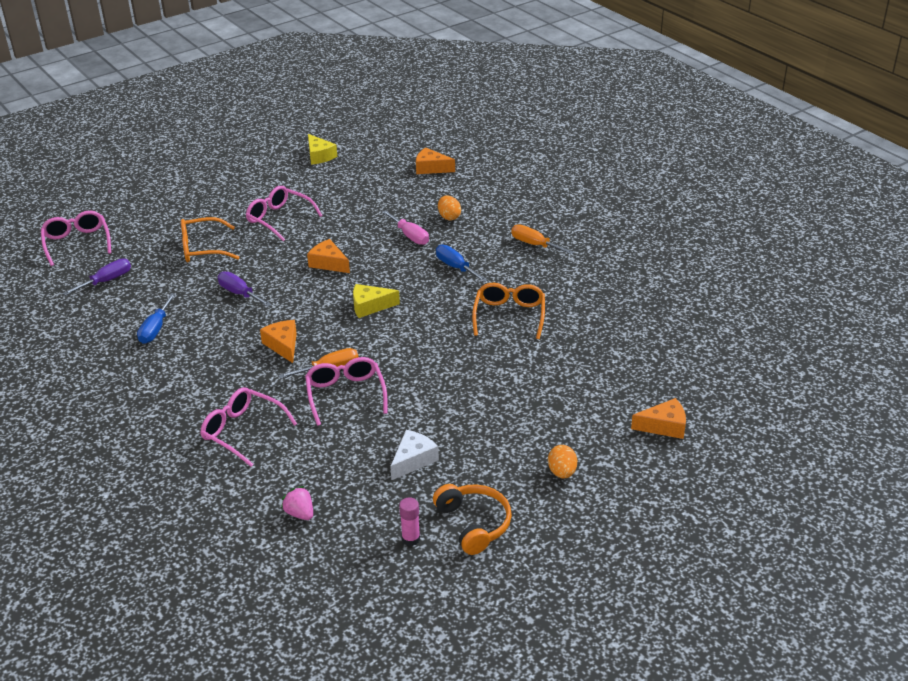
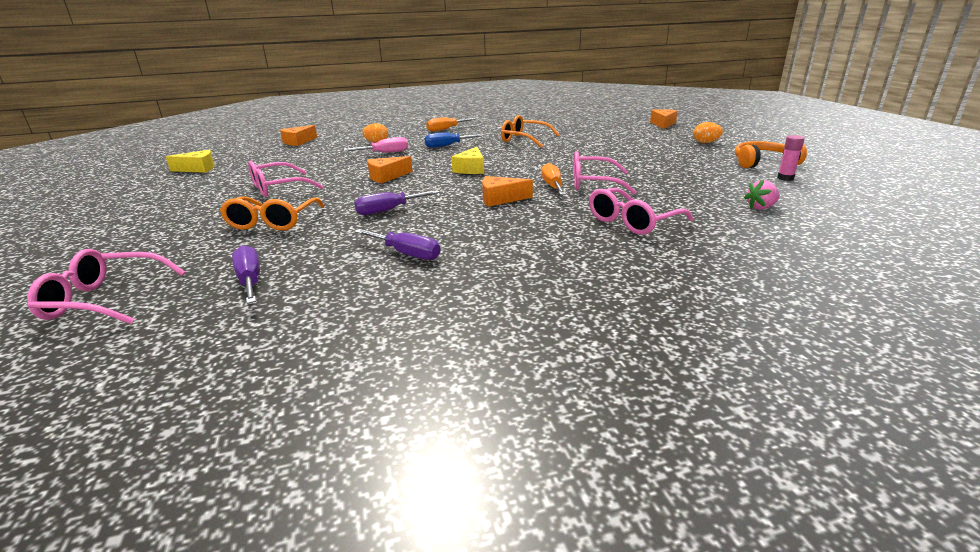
camera: 70 degrees left, 10 degrees down
(155, 329) = (406, 254): blue screwdriver -> purple screwdriver
(413, 460) = (688, 171): white cheese -> none

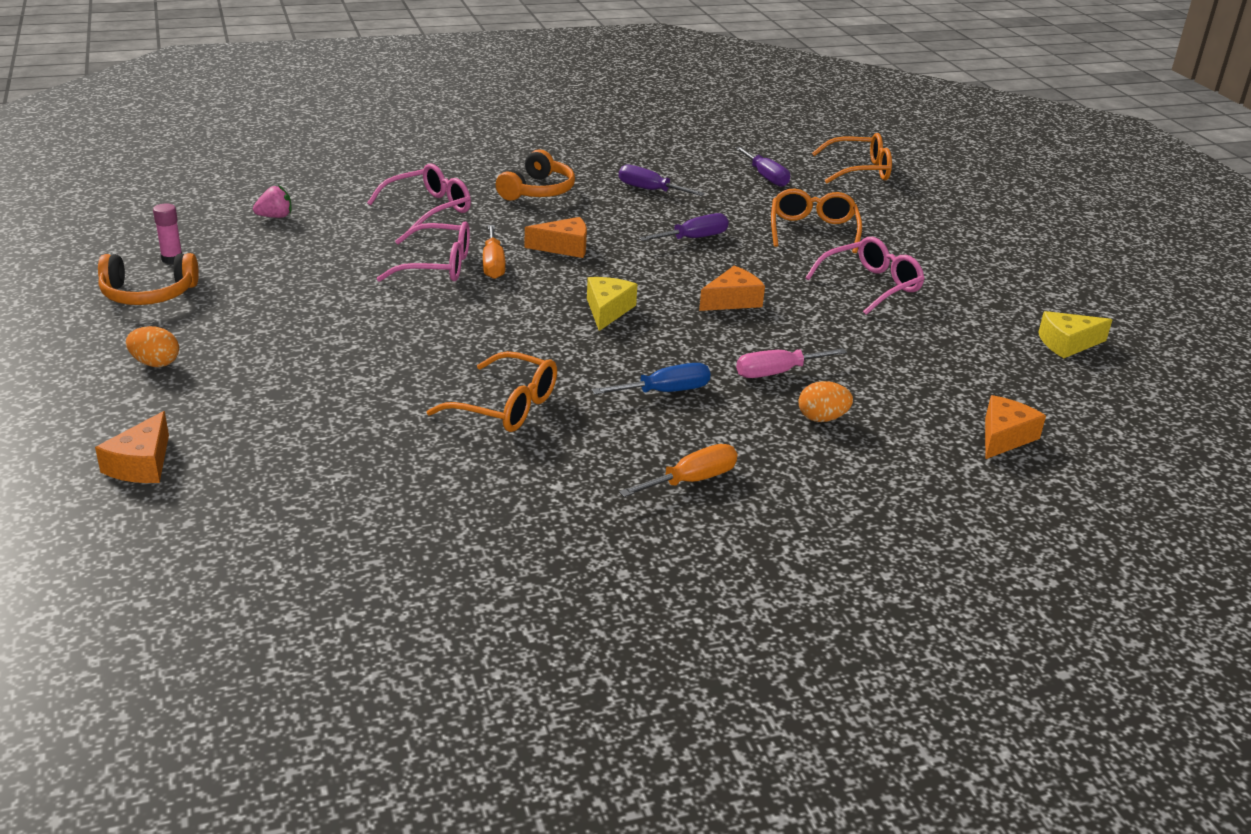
camera: 175 degrees right, 5 degrees up
(104, 300) = (860, 170): pink glasses -> orange glasses
(531, 246) = (537, 191): none -> orange headphones

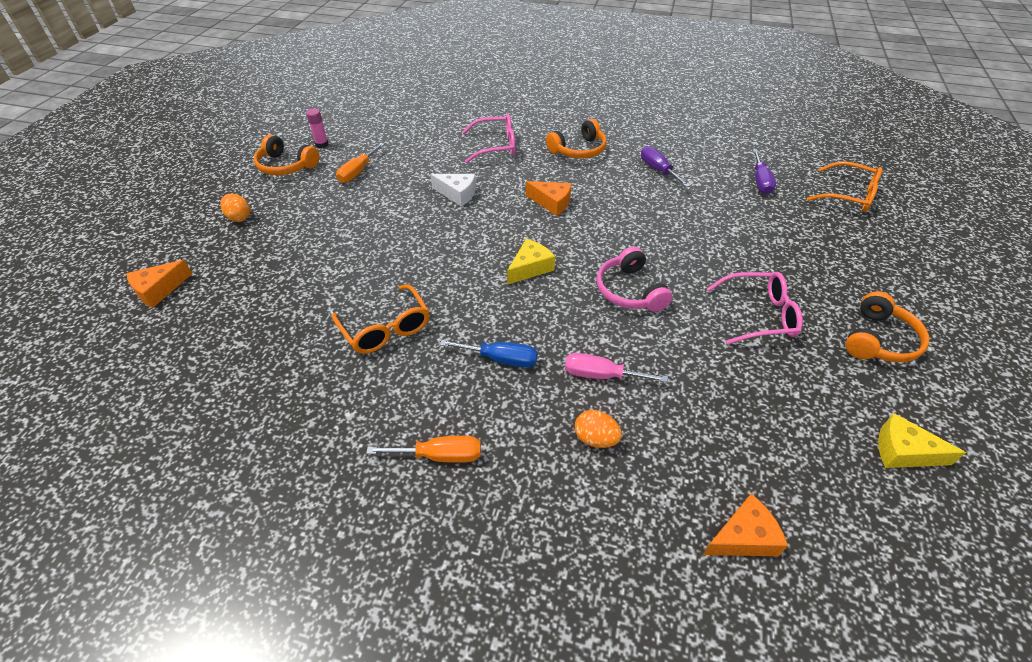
camera: 35 degrees right, 15 degrees up
(275, 217) = (403, 129): pink strawberry -> none
(438, 266) = (457, 194): pink glasses -> white cheese
(493, 265) = (492, 203): orange screwdriver -> orange screwdriver (358, 172)
(693, 238) = (652, 222): purple screwdriver -> none
(732, 300) = (629, 291): orange cheese -> pink headphones
(813, 230) = (755, 243): orange glasses -> none
(984, 275) = (879, 340): none -> orange headphones

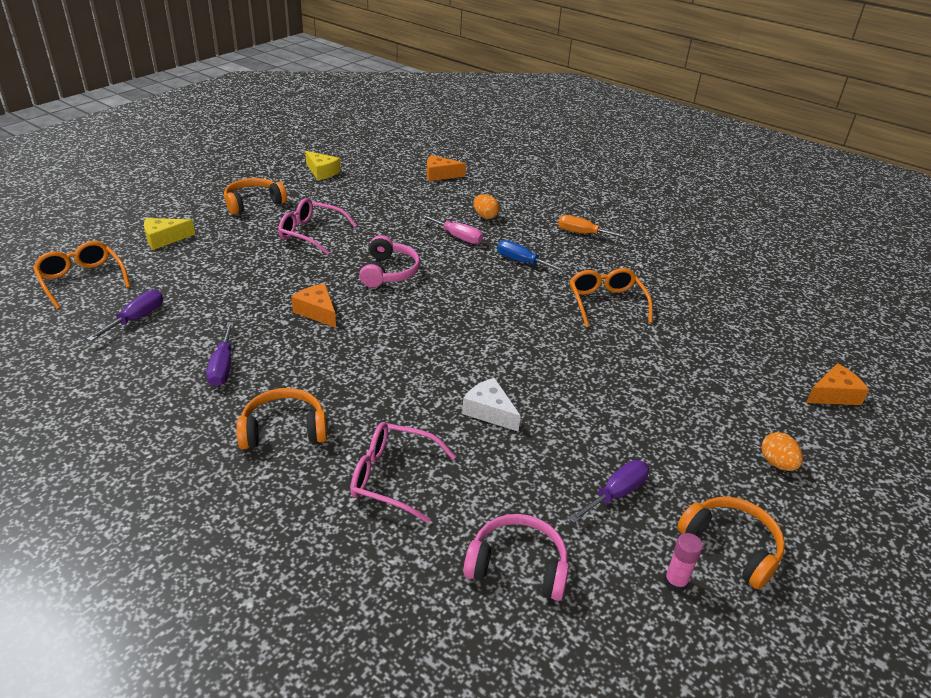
camera: 160 degrees left, 10 degrees down
(358, 172) = (616, 493): orange screwdriver -> purple screwdriver
(407, 131) = (518, 566): none -> pink headphones
(530, 268) = (459, 310): yellow cheese -> yellow cheese (164, 239)
(552, 203) = (386, 365): orange cheese -> orange cheese (317, 311)

